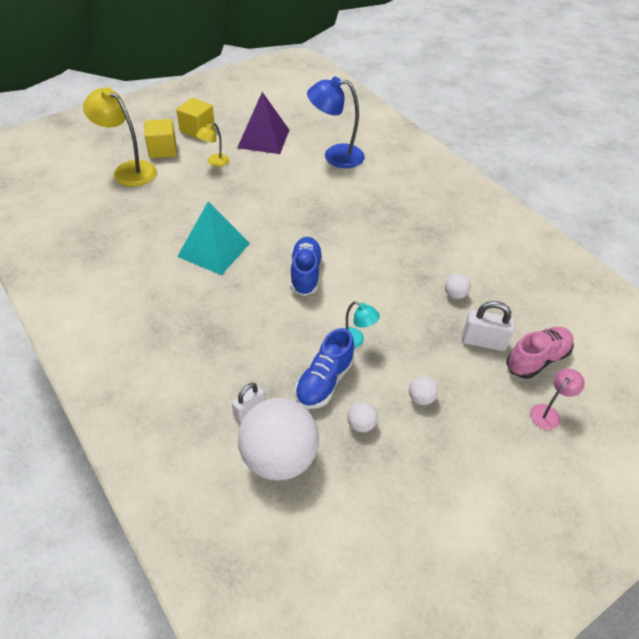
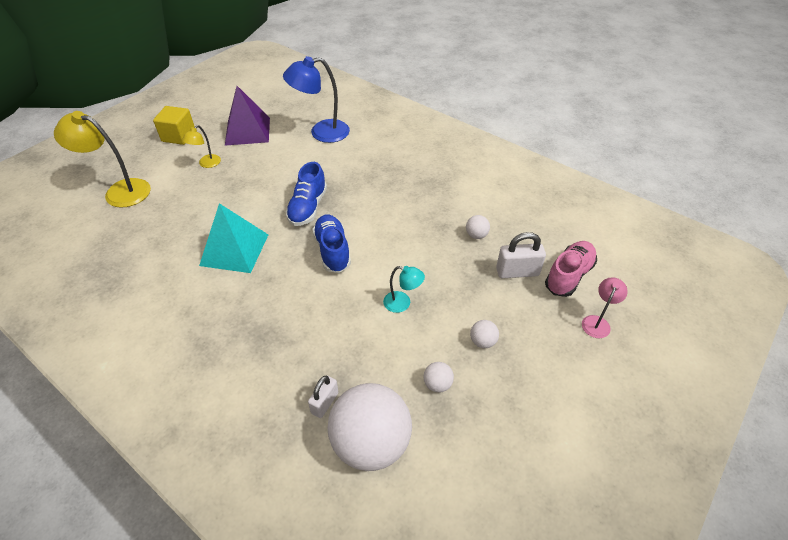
camera: 15 degrees left, 0 degrees up
(162, 150) = (149, 163): yellow cube -> none
(324, 382) = (388, 352): blue shoe -> blue shoe (308, 207)

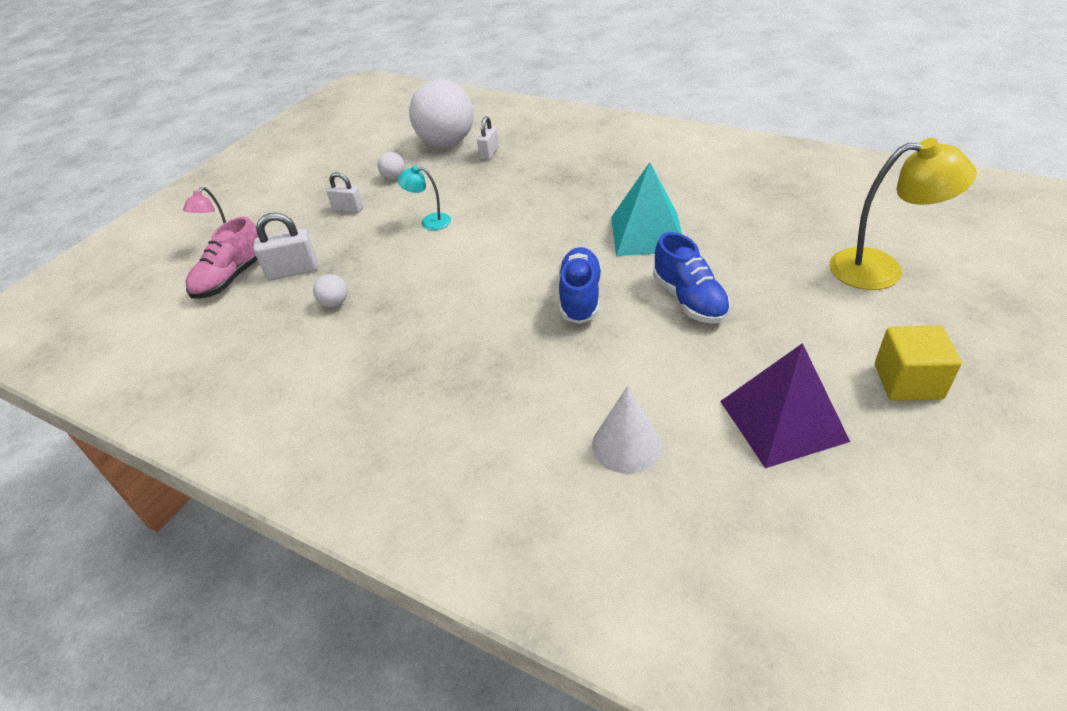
camera: 175 degrees right, 5 degrees down
(206, 164) = (794, 335): yellow lamp -> none
(321, 132) = (626, 445): blue lamp -> white cone
(332, 251) = (523, 253): blue shoe -> blue shoe (689, 300)
(482, 341) = (348, 209): white ball -> white padlock

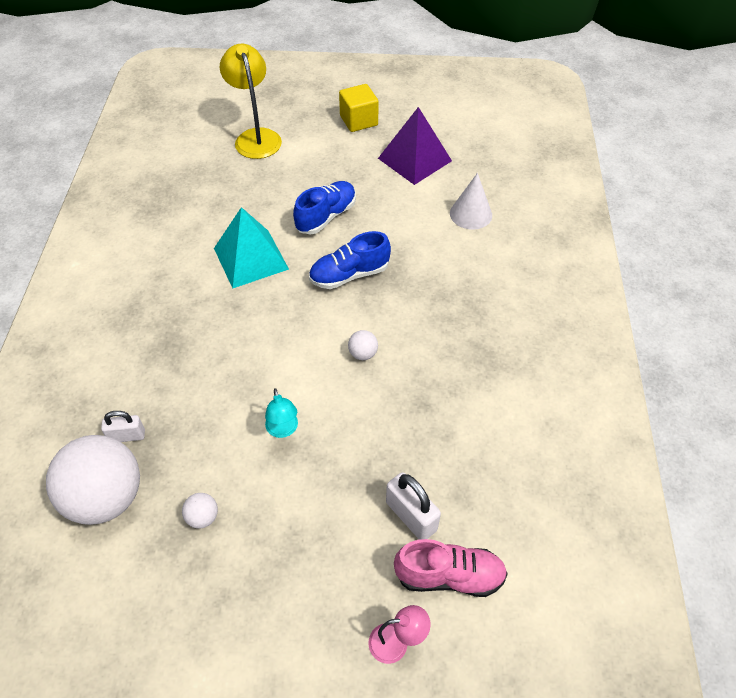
camera: 120 degrees left, 10 degrees up
(334, 303) = (436, 444): white ball -> white ball (363, 354)
(348, 209) = (283, 531): white padlock -> none

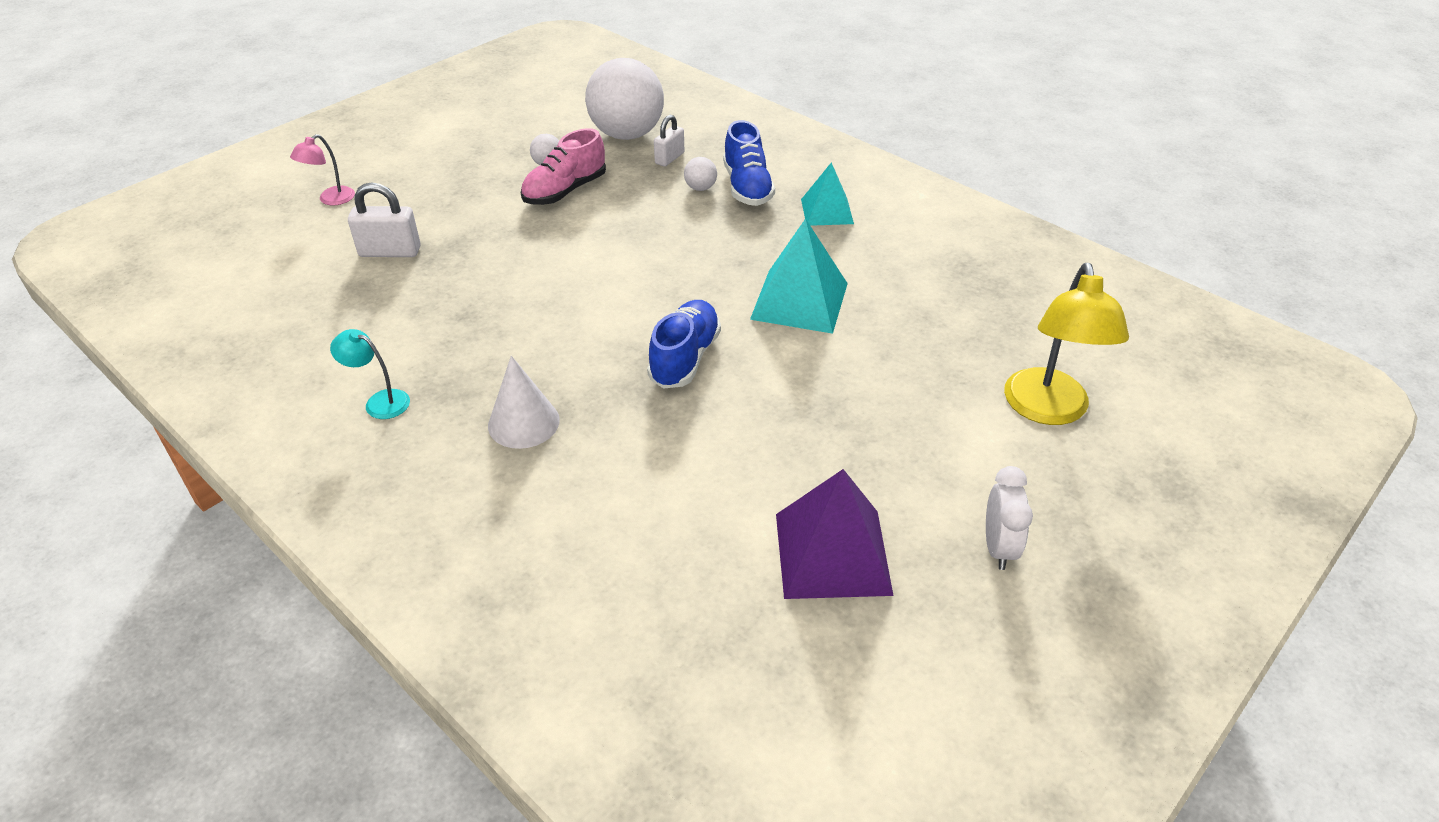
camera: 130 degrees right, 10 degrees down
(135, 298) = (827, 211): none -> turquoise pyramid
(255, 137) = (1047, 410): yellow lamp -> yellow lamp turned 75 degrees clockwise
(283, 430) = (562, 228): turquoise lamp -> turquoise lamp (379, 401)
(326, 216) = (805, 391): blue shoe -> blue shoe (747, 187)
(358, 120) = (998, 547): yellow cube -> white clock
(363, 354) = (571, 310): white ball -> white ball (700, 188)
(449, 576) = (323, 244): pink shoe -> pink shoe (565, 191)
(471, 214) = (650, 535): white cone -> white cone (523, 422)

